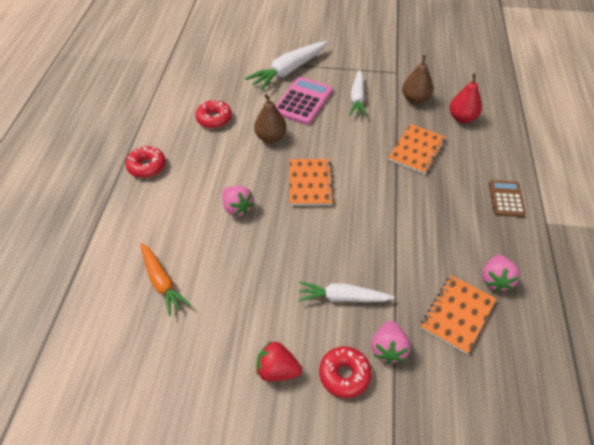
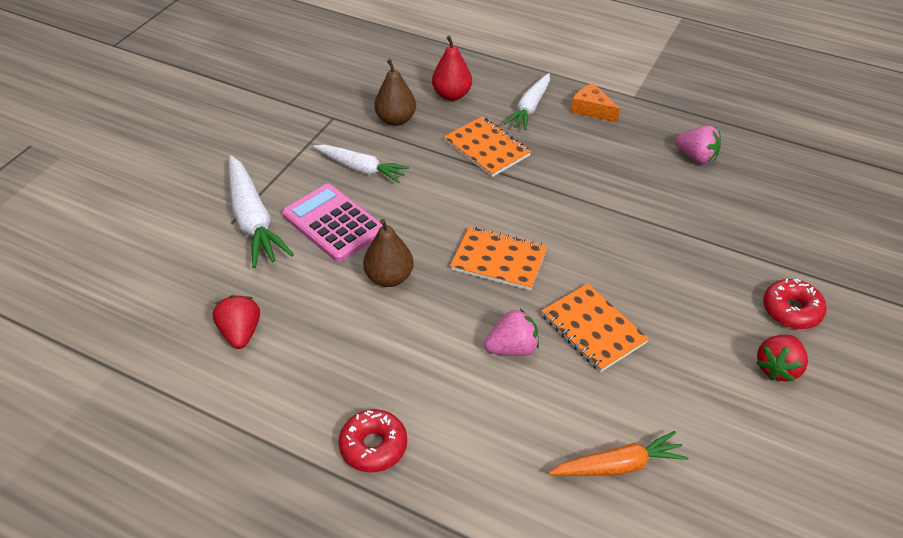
camera: 70 degrees left, 5 degrees down
(205, 94) = (240, 333): none -> red strawberry
(214, 119) = (309, 334): red donut -> none
(342, 298) = (690, 282): white carrot -> white carrot (530, 108)
(388, 348) = (764, 265): pink strawberry -> none
(457, 314) = (732, 199): orange notebook -> orange notebook (592, 329)
(506, 199) = (592, 110): brown calculator -> orange cheese

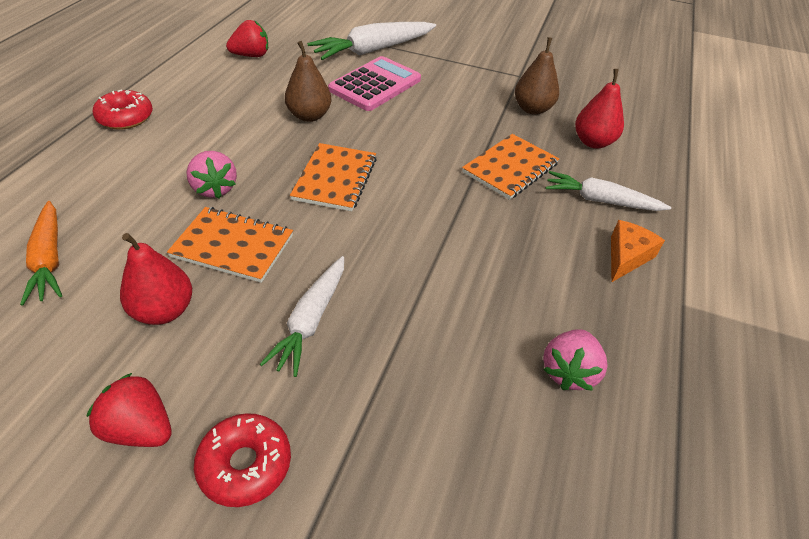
camera: 80 degrees right, 0 degrees up
(361, 169) = (451, 94): white carrot -> white carrot (311, 320)
(592, 329) = (233, 246): orange notebook -> orange notebook turned 60 degrees clockwise
(671, 368) = (164, 311): none -> red pear

